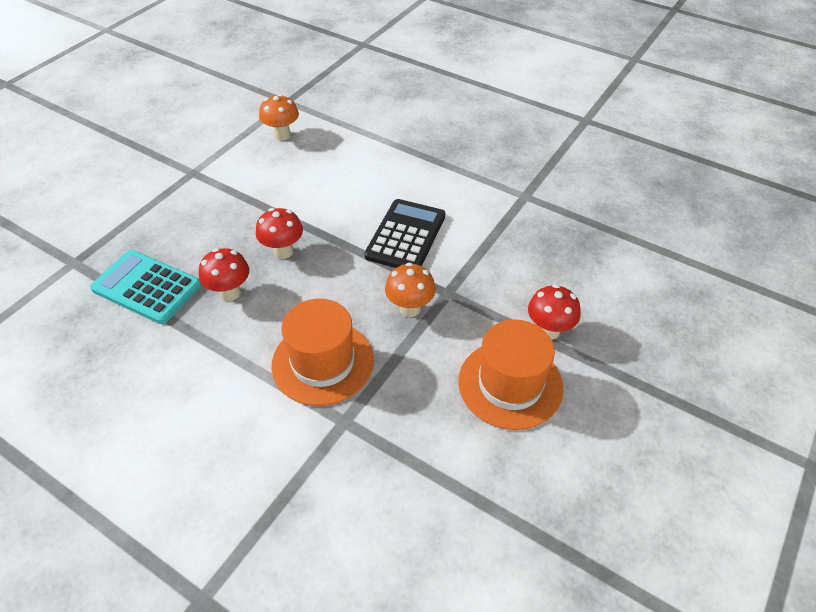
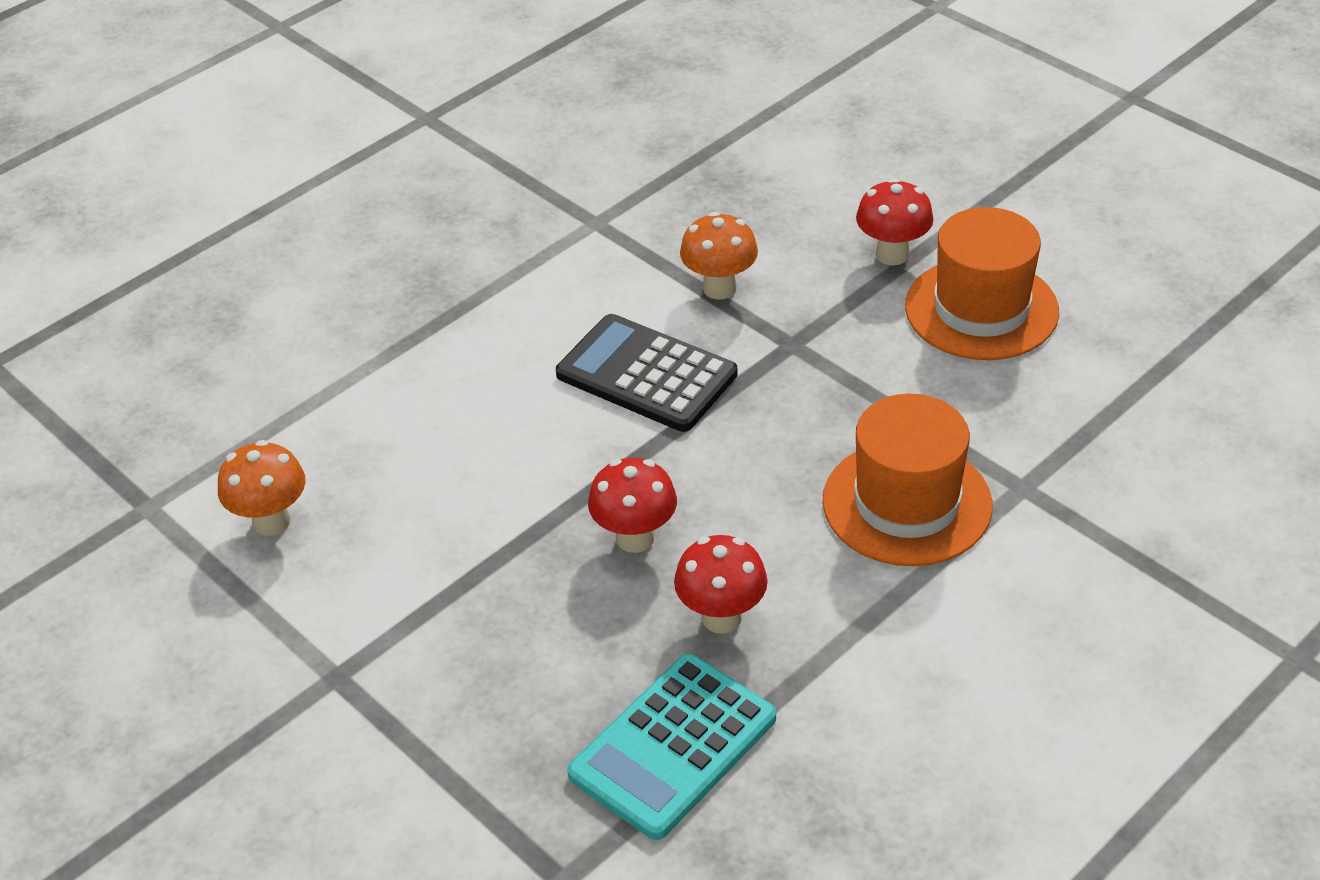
camera: 75 degrees left, 5 degrees down
(410, 308) = (815, 390): orange mushroom -> orange mushroom (719, 288)

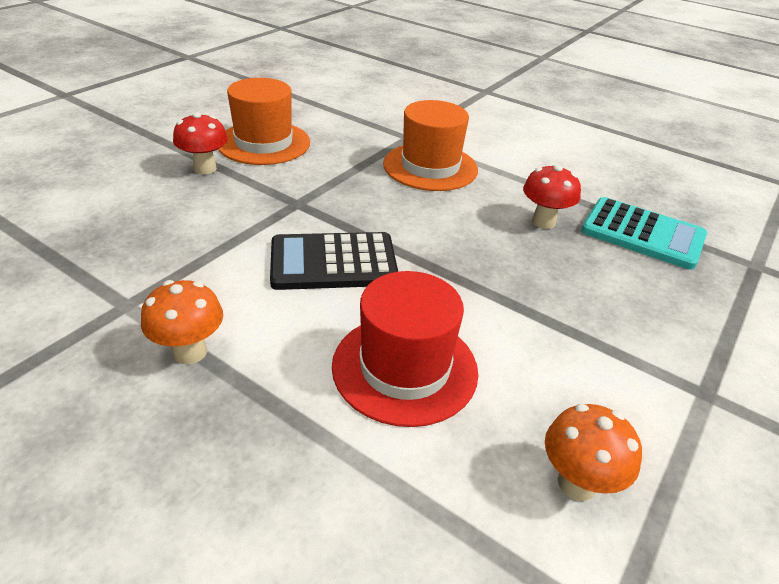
camera: 105 degrees left, 5 degrees down
(450, 420) = (405, 368): none -> red hat
(635, 538) = (497, 257): red mushroom -> none
(646, 374) = (333, 262): black calculator -> black calculator turned 60 degrees clockwise
(719, 288) = (232, 234): orange mushroom -> orange mushroom (190, 352)

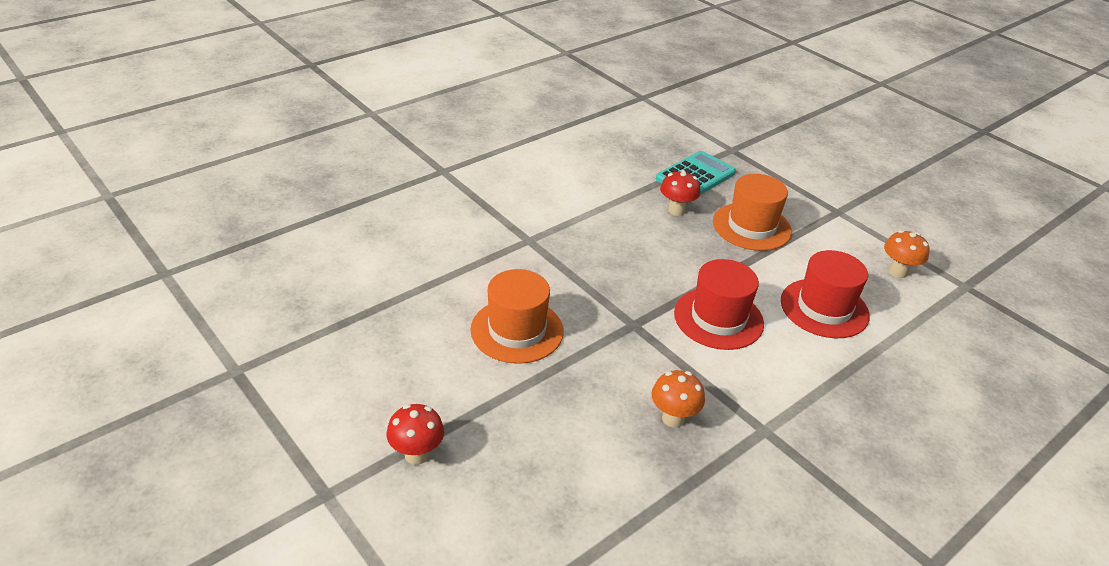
camera: 75 degrees left, 0 degrees up
(190, 352) = (813, 398): orange mushroom -> orange mushroom (673, 418)
(205, 168) = (561, 375): red mushroom -> red mushroom (417, 454)
(333, 262) = (718, 318): black calculator -> red hat
(430, 167) = (586, 241): orange hat -> orange hat (751, 227)

